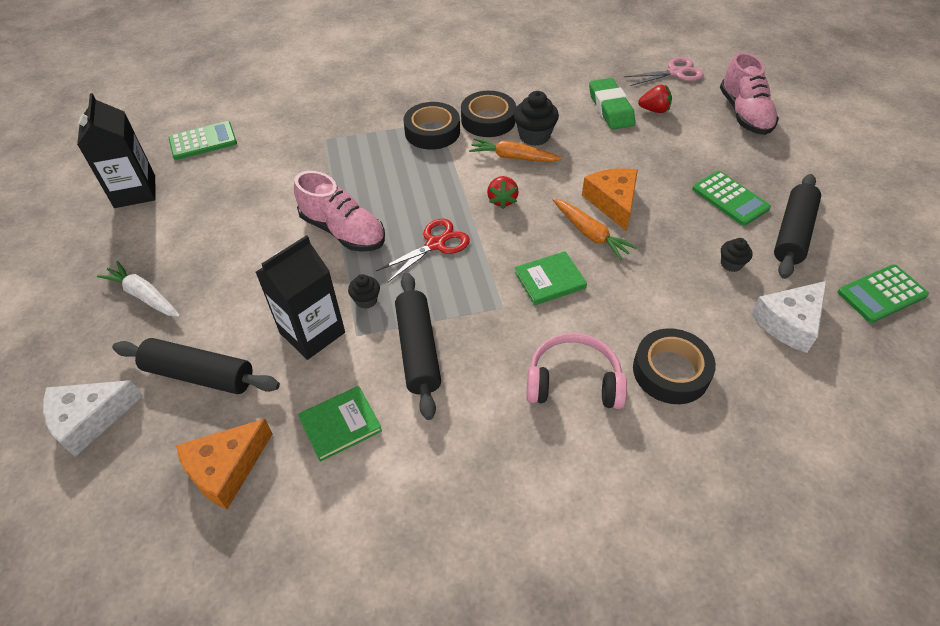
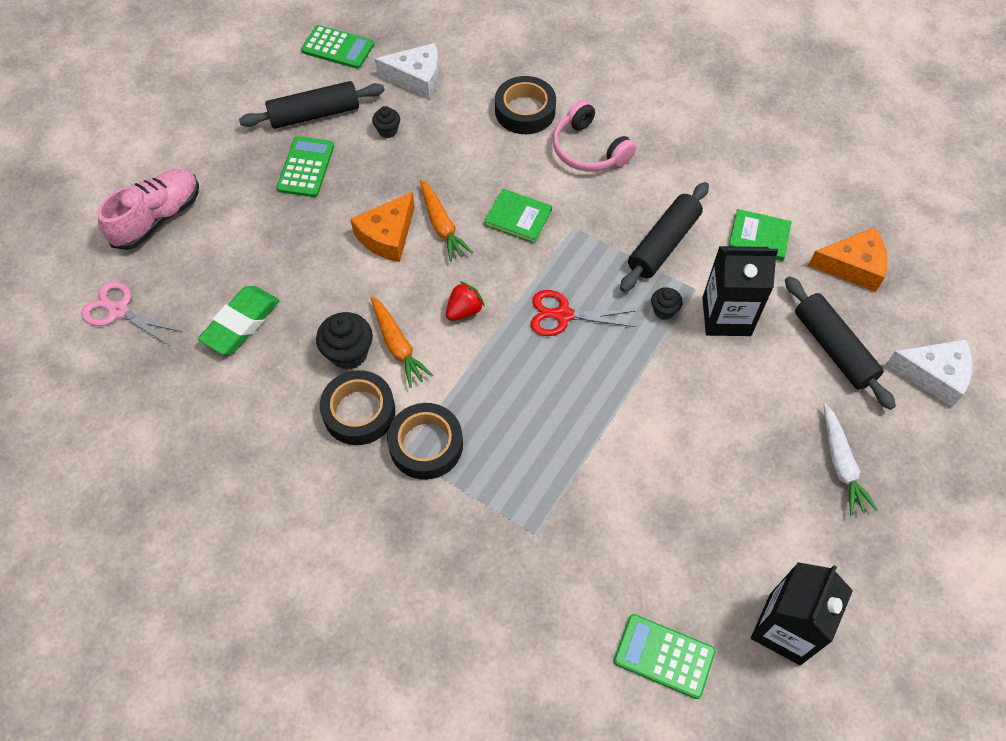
camera: 135 degrees left, 10 degrees up
(343, 231) = (623, 392): pink shoe -> none
(590, 234) = (442, 226): orange carrot -> orange carrot turned 150 degrees clockwise
(654, 110) = (212, 287): red strawberry -> none

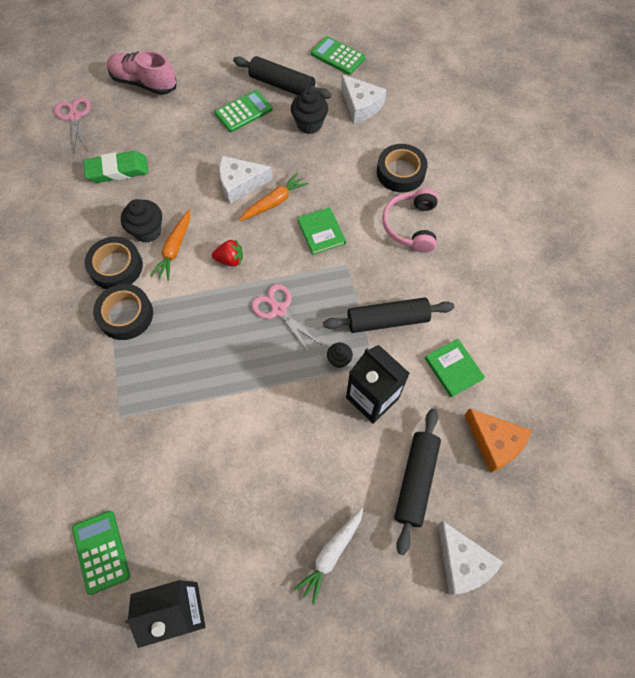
camera: 45 degrees right, 5 degrees up
(158, 218) = (144, 83): pink shoe -> pink shoe turned 150 degrees counterclockwise
(337, 48) = (338, 56): green calculator -> green calculator turned 150 degrees clockwise
(387, 236) = (240, 183): orange cheese -> white cheese
(388, 131) = (309, 124): black cupcake -> black cupcake, size x1.73
(442, 226) = (274, 202): orange carrot -> orange carrot turned 150 degrees counterclockwise
(563, 315) = (279, 310): red scissors -> pink scissors

